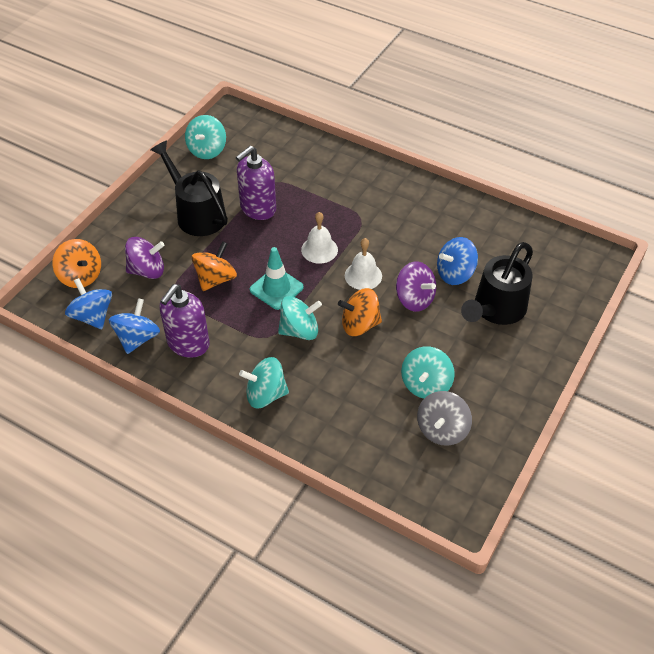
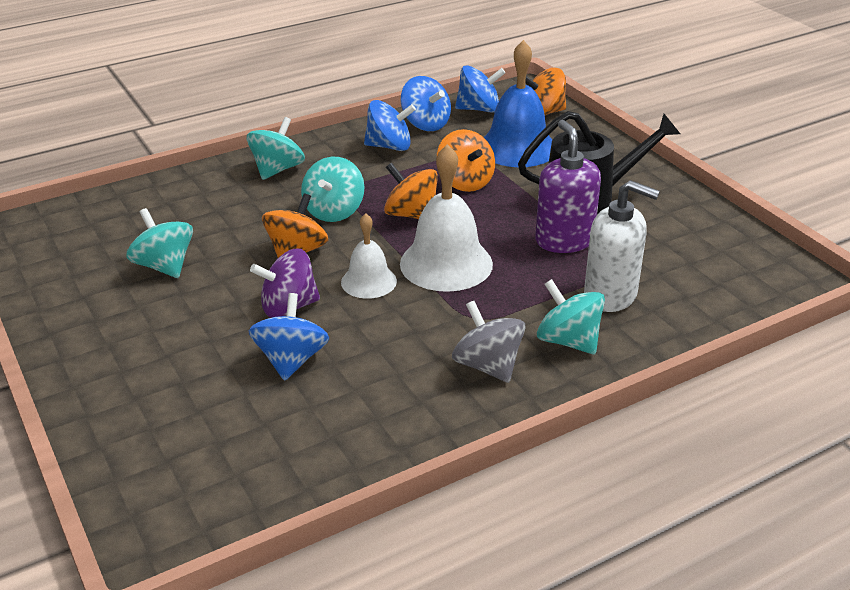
camera: 120 degrees right, 15 degrees down
(147, 270) = (517, 147): purple spinning top -> blue bell
(188, 343) = (389, 146): purple soap dispenser -> blue spinning top
(207, 150) = (718, 234): turquoise spinning top -> turquoise spinning top (568, 341)
(276, 288) = (411, 215): turquoise traffic cone -> orange spinning top
(300, 174) = (611, 295): none -> white soap dispenser
(319, 249) = (446, 263): white bell -> white bell, size x1.70
(442, 429) = (101, 255): grey spinning top -> grey spinning top (487, 366)
(496, 310) = (194, 368): black watering can -> none

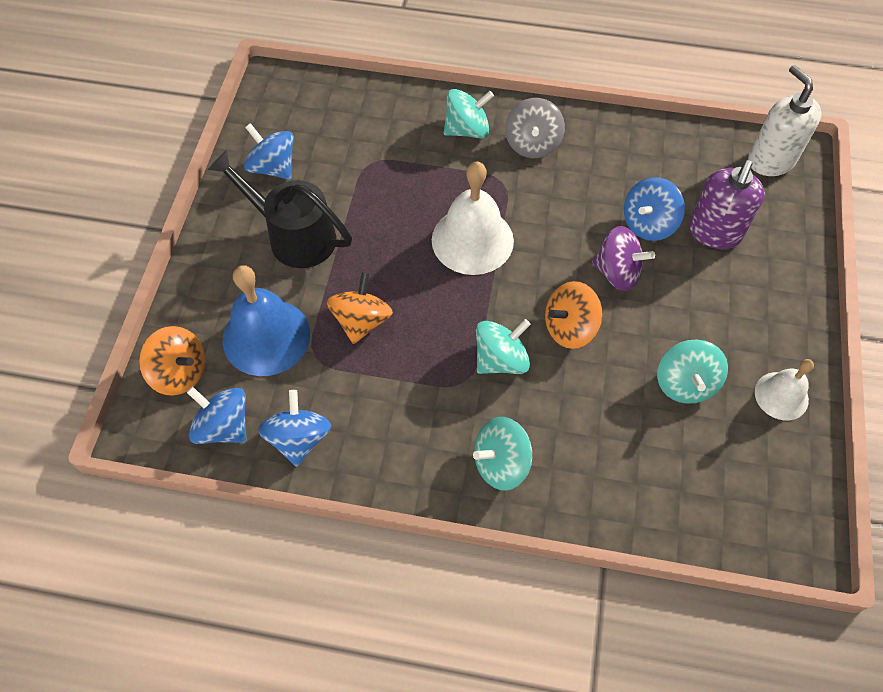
camera: 140 degrees left, 25 degrees up
(368, 281) = (542, 259): white bell -> white bell (781, 395)
(389, 146) = (369, 424): blue spinning top -> blue spinning top (273, 167)
(411, 215) = (445, 310): orange spinning top -> none
(564, 240) = (369, 206): purple soap dispenser -> purple soap dispenser (714, 232)
(568, 341) = (467, 130): turquoise spinning top -> turquoise spinning top turned 105 degrees counterclockwise
(611, 295) = (400, 143): white soap dispenser -> white soap dispenser (771, 160)

